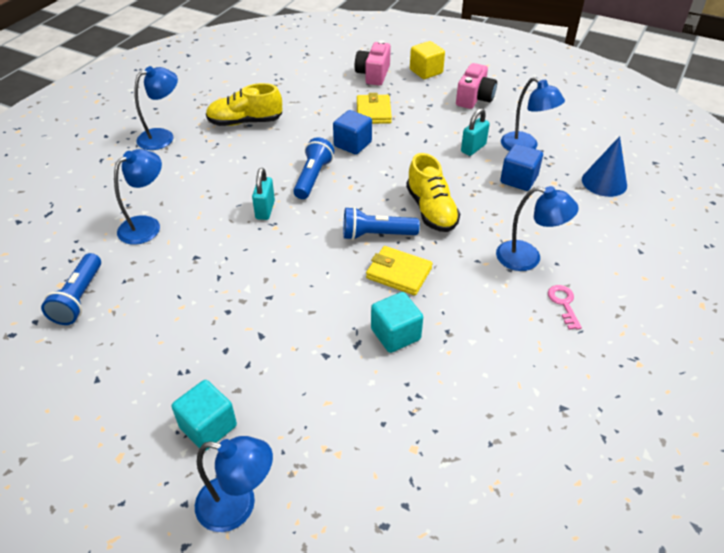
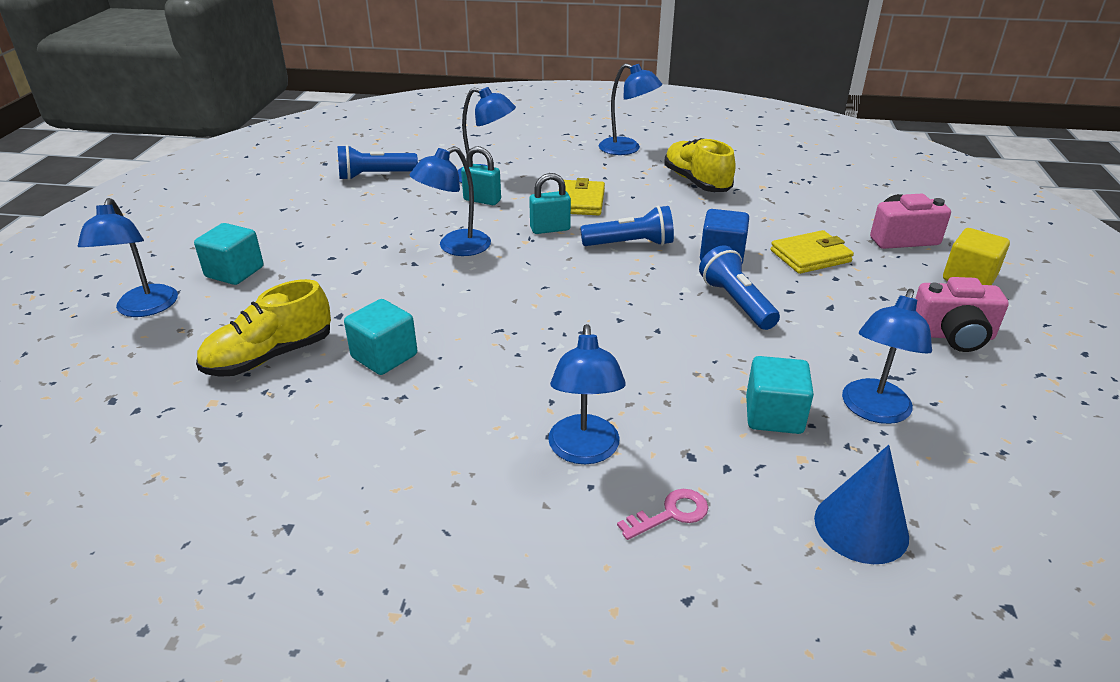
camera: 70 degrees right, 10 degrees down
(259, 267) = (455, 247): none -> blue lamp
(376, 235) = (553, 309): blue flashlight -> blue flashlight (736, 302)
(399, 273) = (491, 339): yellow wallet -> yellow wallet (580, 201)
(431, 210) = (632, 342): yellow shoe -> yellow shoe (270, 356)
(473, 148) = (813, 356): turquoise padlock -> turquoise padlock (482, 200)
(518, 179) = (774, 415): blue cube -> turquoise cube
(563, 304) = (499, 505): pink key -> pink key (670, 514)

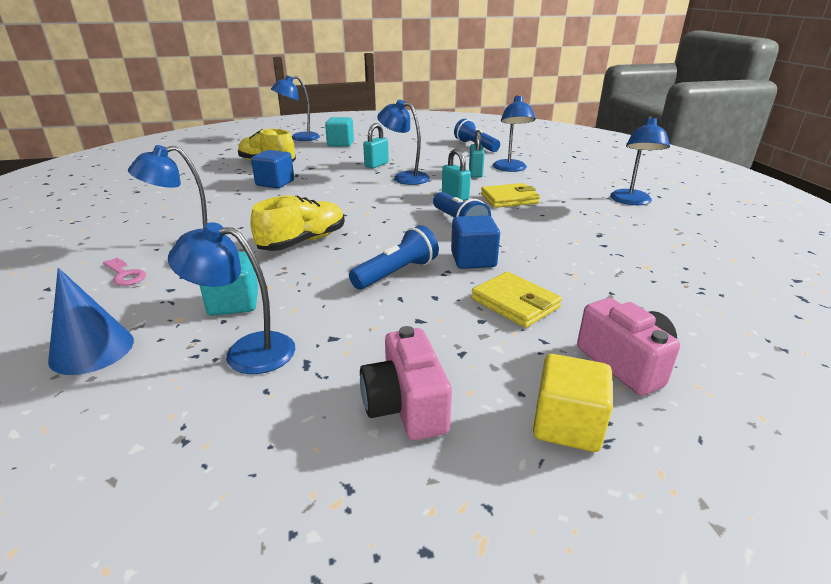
camera: 70 degrees right, 5 degrees down
(381, 258) = (376, 165): none -> turquoise padlock
(384, 356) = (275, 183): turquoise cube -> blue cube
(696, 182) = (608, 235): yellow shoe -> yellow shoe (303, 241)

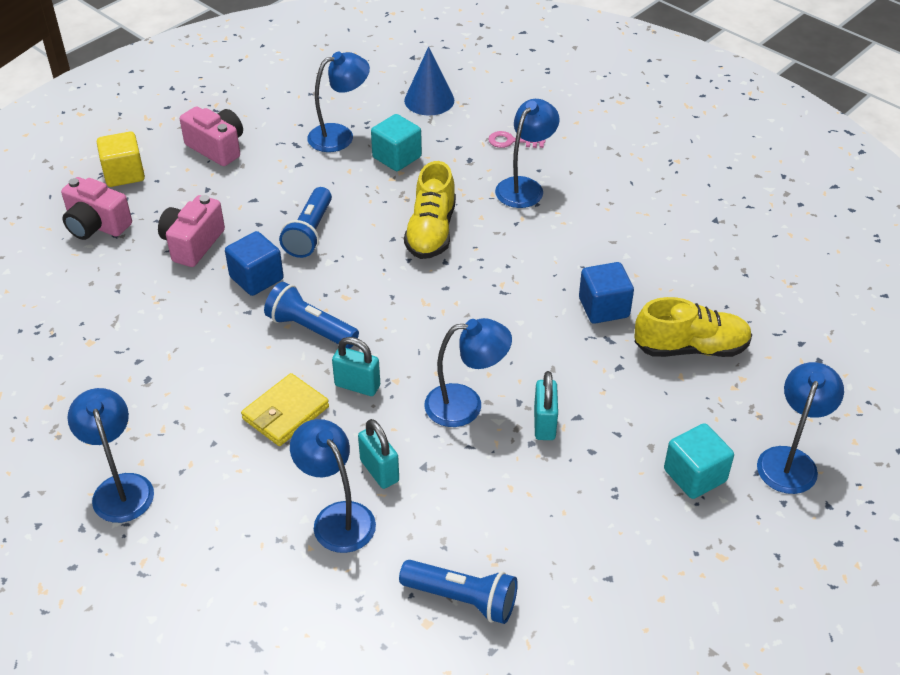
camera: 145 degrees right, 15 degrees up
(515, 303) = (192, 244): yellow wallet -> pink camera

